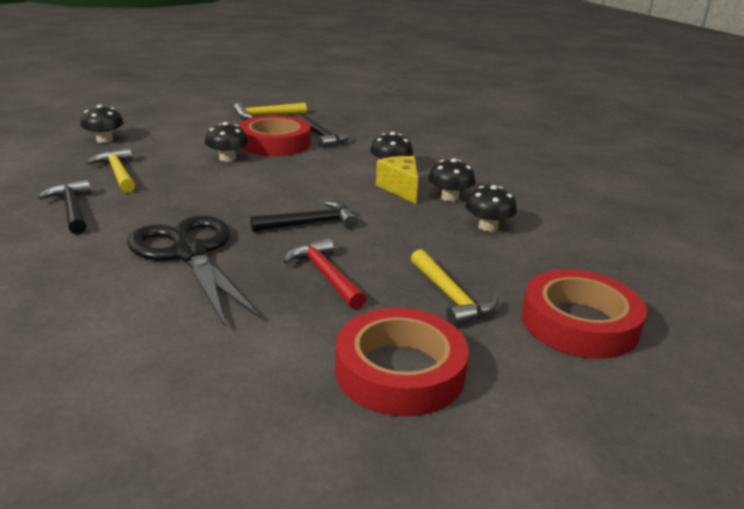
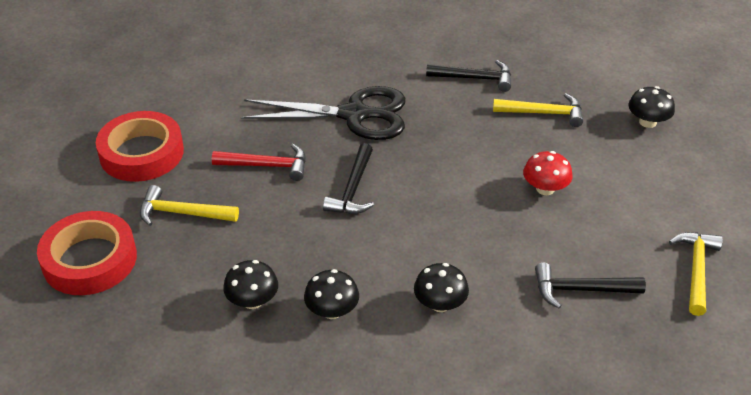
camera: 125 degrees right, 15 degrees up
(227, 158) = (545, 188): black mushroom -> red mushroom
(275, 143) = (576, 240): red tape -> none
(400, 189) = (380, 283): yellow cheese -> none

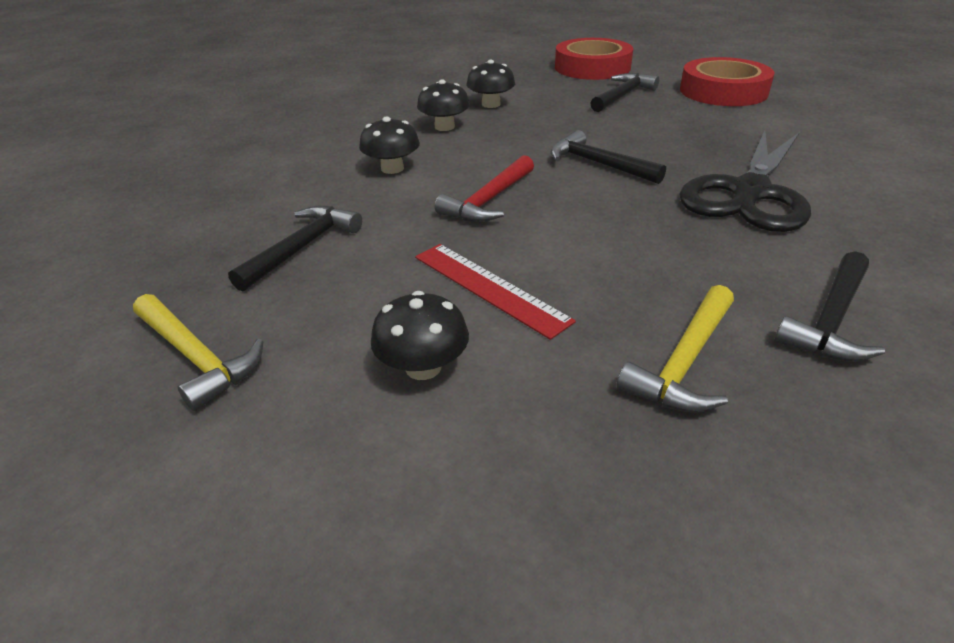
camera: 120 degrees right, 5 degrees down
(182, 213) = (622, 95): yellow hammer -> black hammer
(267, 166) = (670, 133): red hammer -> red hammer (489, 201)
(545, 188) = (489, 287): red mushroom -> red ruler
(647, 122) = (577, 519): black mushroom -> black mushroom (423, 367)

